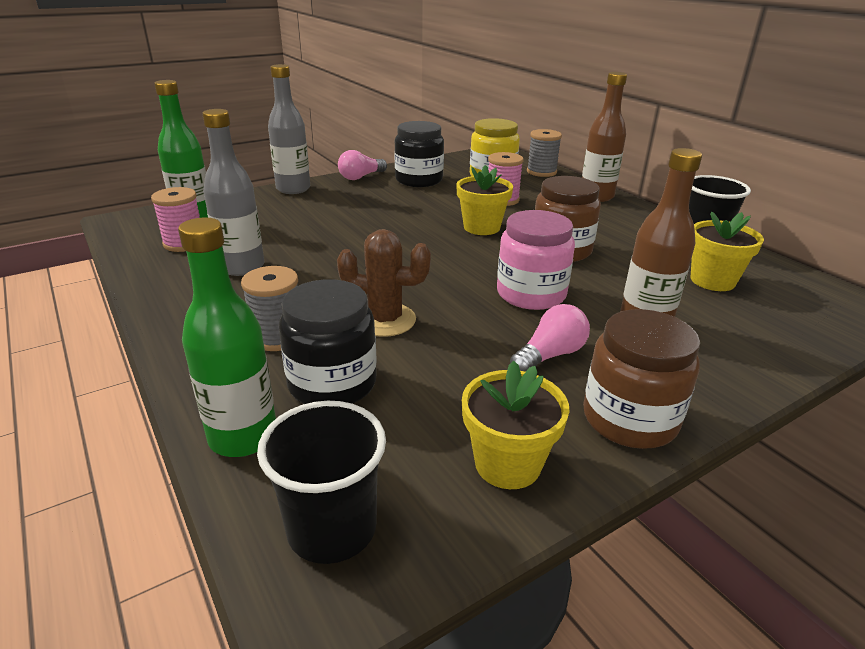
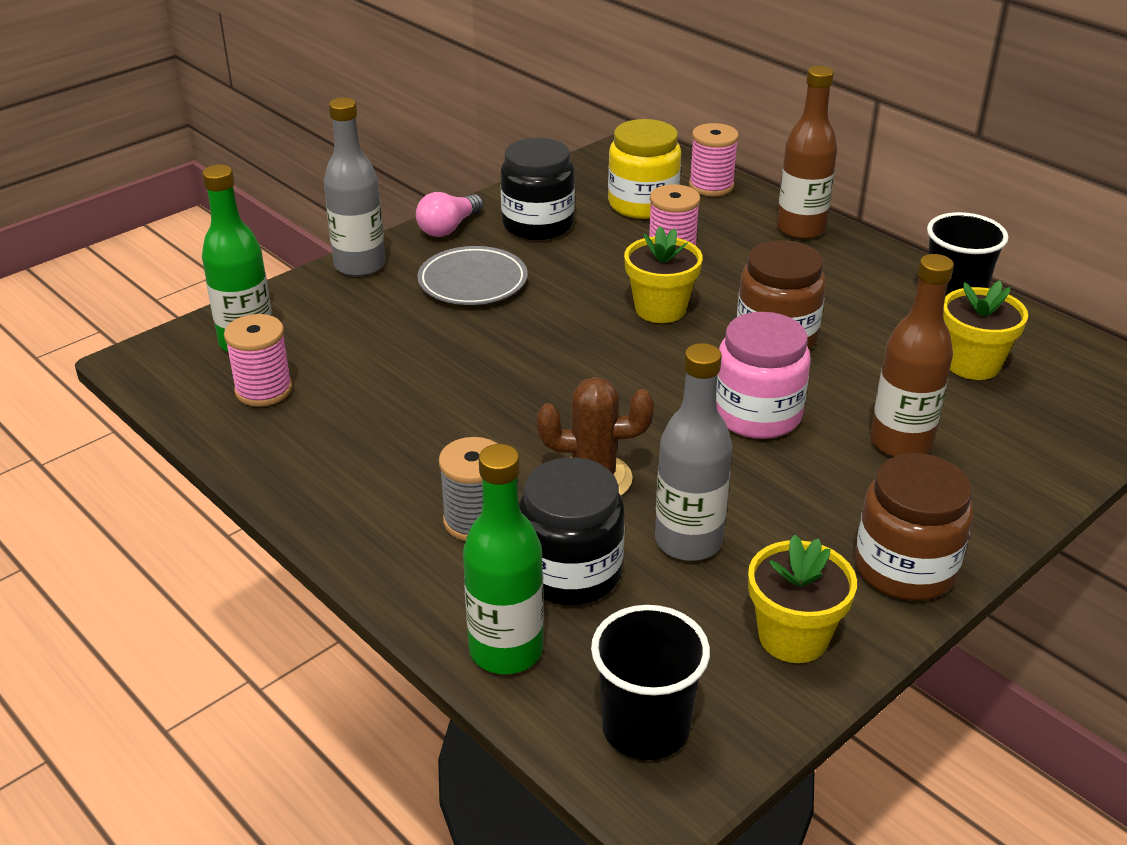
camera: 10 degrees left, 5 degrees up
(242, 267) = (368, 421): grey bottle -> grey bottle (688, 541)
(360, 203) = (473, 282): none -> grey plate
(541, 172) = (711, 186): grey spool -> pink spool
(550, 355) = (803, 500): pink light bulb -> none

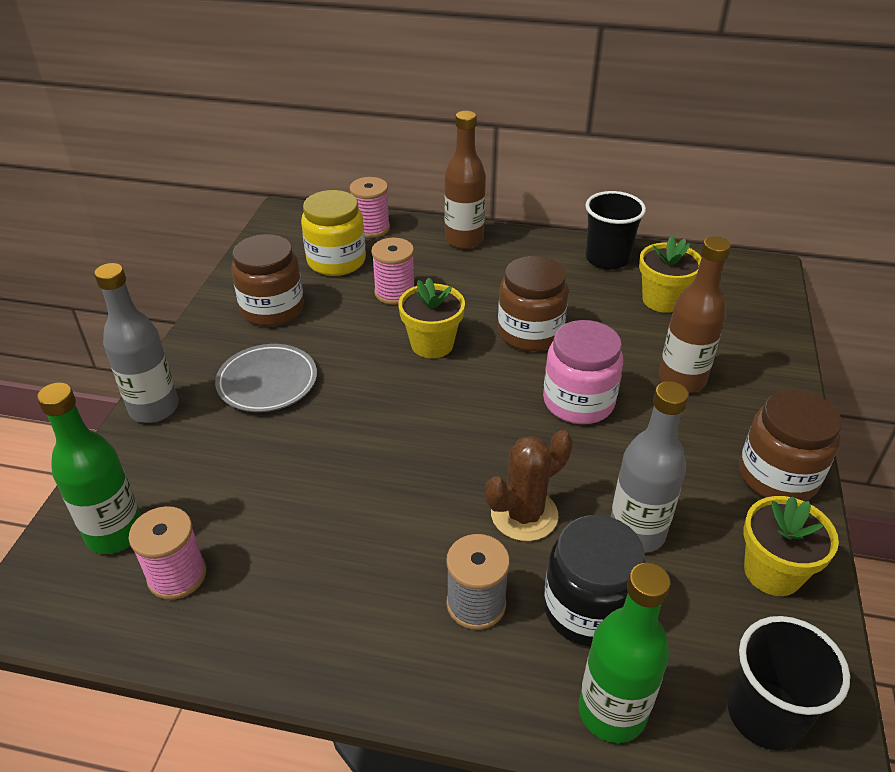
camera: 35 degrees left, 5 degrees up
(448, 228) = (201, 341): pink light bulb -> none
(538, 224) = (272, 309): black jar -> brown jar

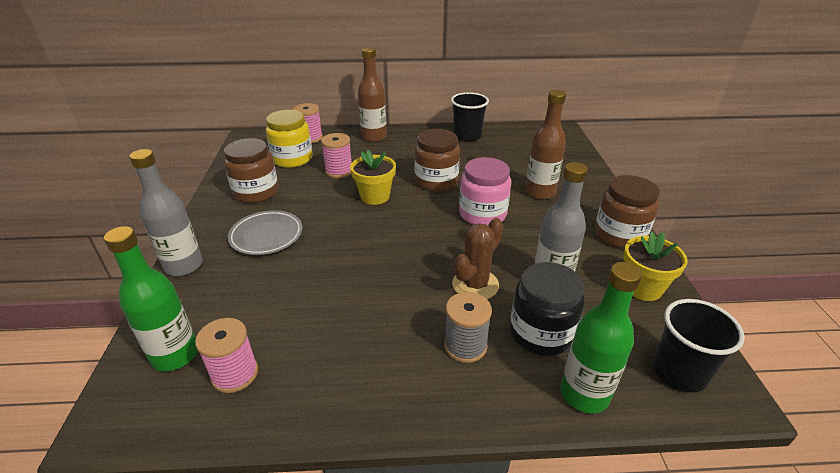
camera: 15 degrees left, 5 degrees down
(662, 300) = (509, 153): yellow flower pot -> none

